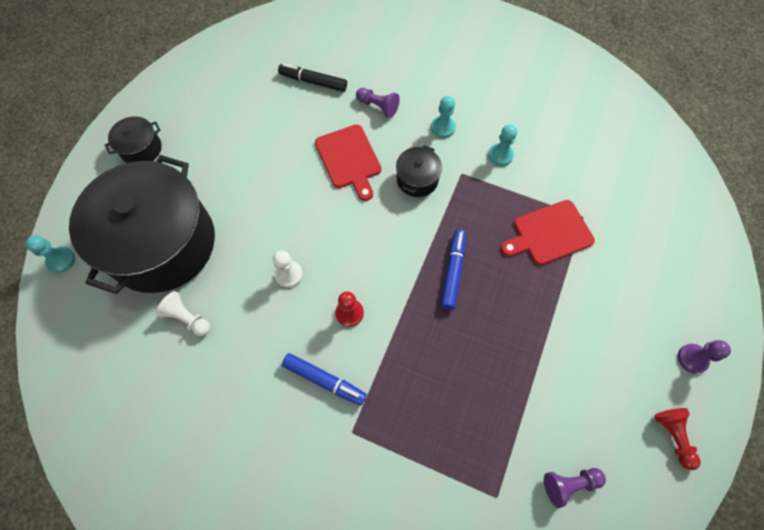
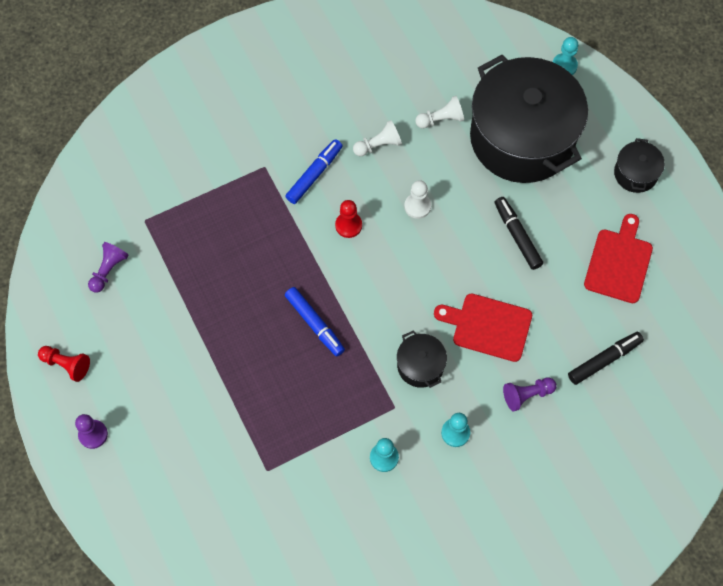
camera: 130 degrees right, 0 degrees up
(252, 349) = (378, 145): none -> white pawn
(258, 189) = (517, 236): none -> black marker
(324, 380) = (314, 174): blue marker -> blue marker turned 150 degrees clockwise
(549, 234) = (278, 427): red cutting board -> red cutting board (619, 262)

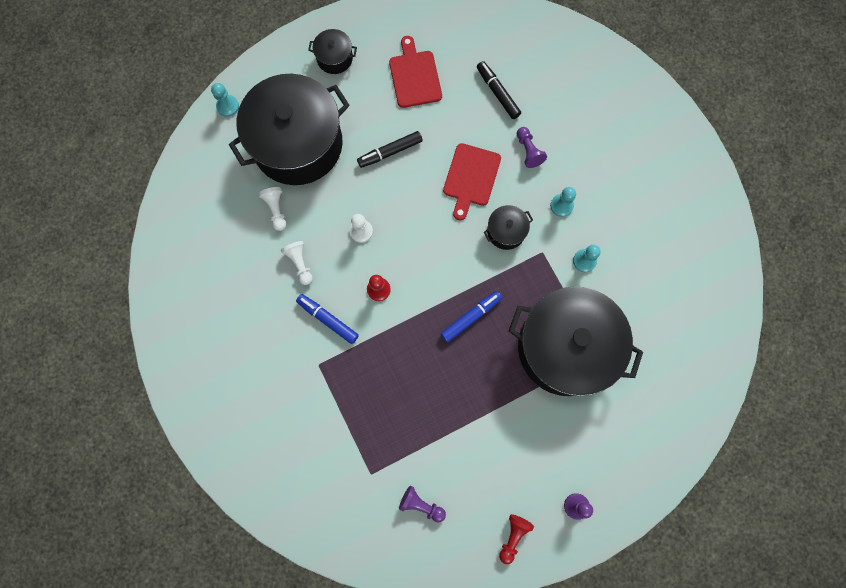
camera: 90 degrees left, 10 degrees up
(276, 430) = (565, 347): none -> black pot
(619, 262) = (414, 76): red cutting board -> red cutting board turned 60 degrees clockwise

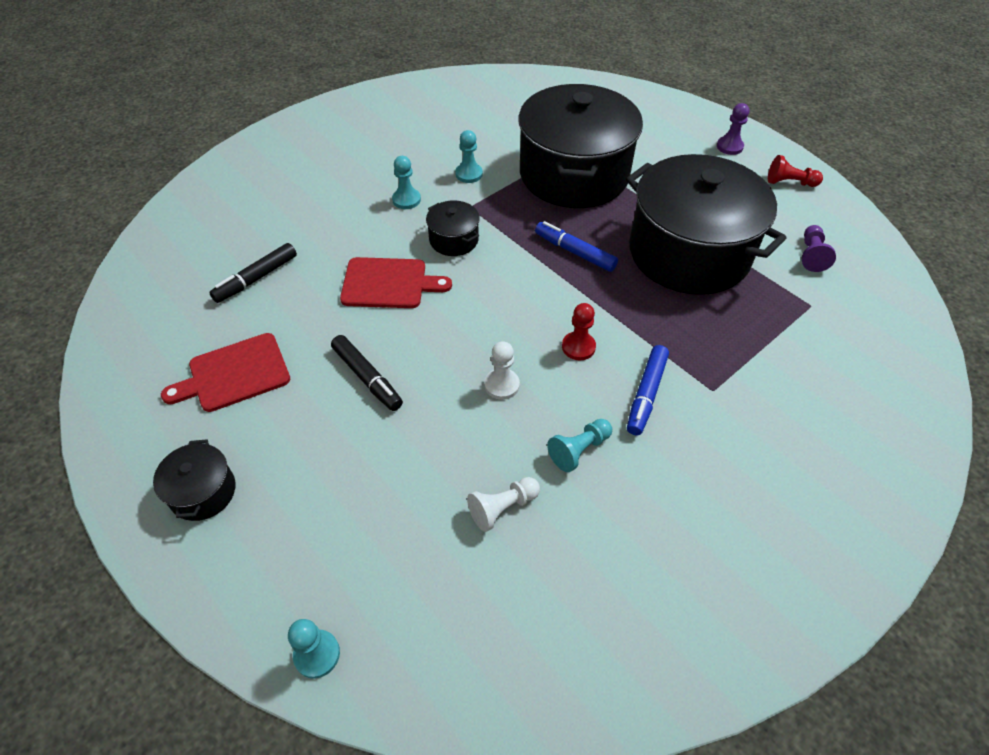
camera: 105 degrees left, 25 degrees down
(297, 144) = (376, 507): black pot -> black pot (689, 253)
(300, 263) = (579, 450): white pawn -> turquoise pawn
(528, 151) = (339, 237): purple pawn -> none

